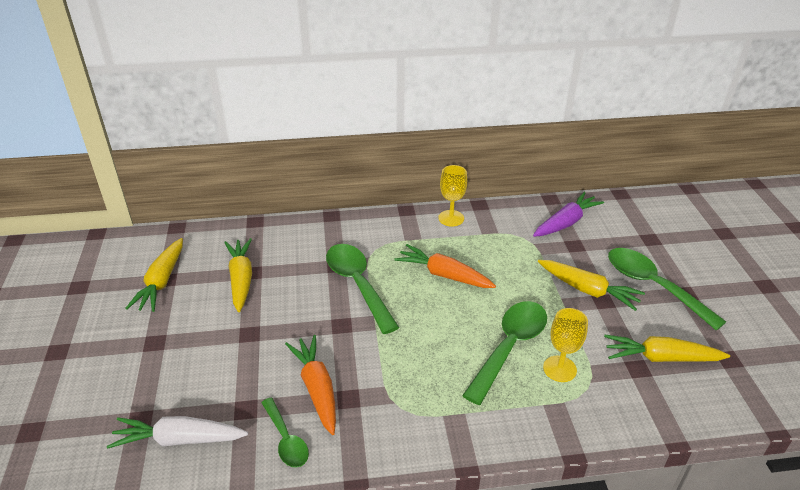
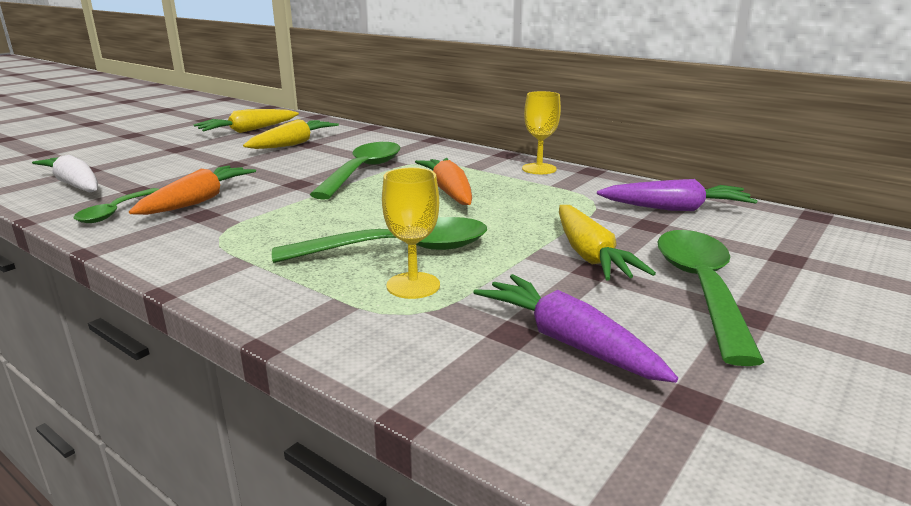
camera: 45 degrees right, 15 degrees down
(660, 358) = (567, 341): yellow carrot -> purple carrot

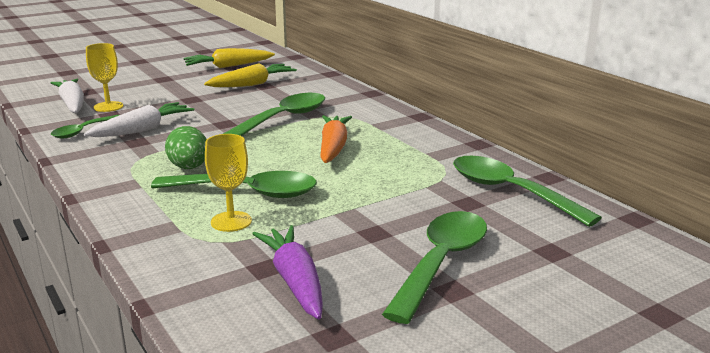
camera: 20 degrees right, 0 degrees up
(198, 201) = (143, 130): orange carrot -> white carrot
(298, 233) = (189, 167): none -> green egg
(539, 169) = (433, 135): yellow goblet -> yellow goblet (108, 107)
(590, 256) = (385, 221): yellow carrot -> none
(676, 209) = (510, 192): purple carrot -> green spoon

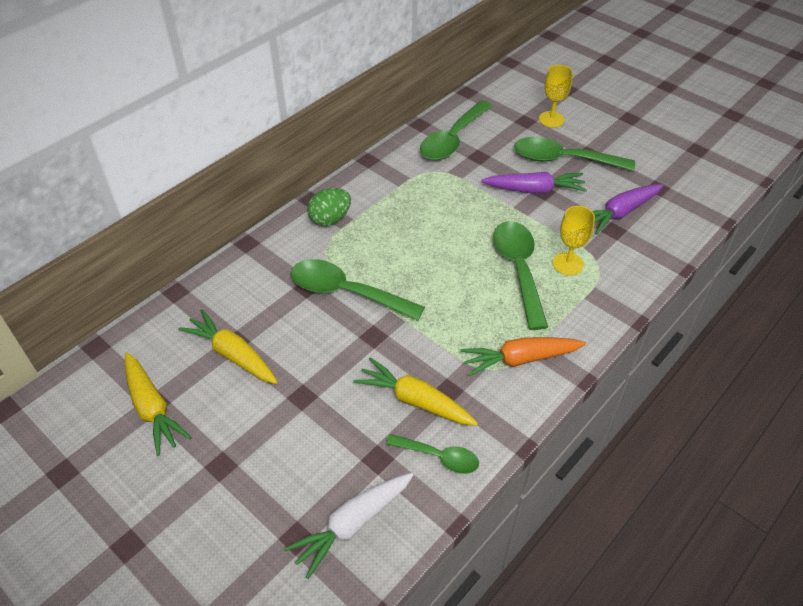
camera: 105 degrees left, 25 degrees up
(108, 107) = (351, 474): yellow goblet -> yellow goblet (551, 119)
(143, 130) = (414, 400): white carrot -> yellow carrot
(189, 167) = (490, 323): green egg -> green egg (330, 219)
(333, 147) = (407, 240): orange carrot -> orange carrot (519, 359)
(380, 227) = (535, 190): none -> purple carrot

